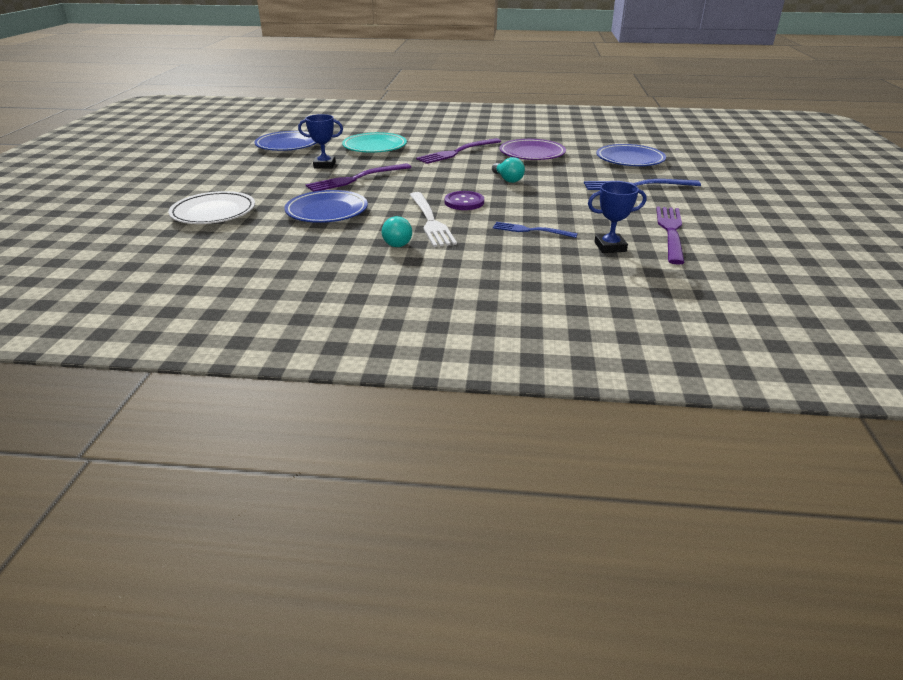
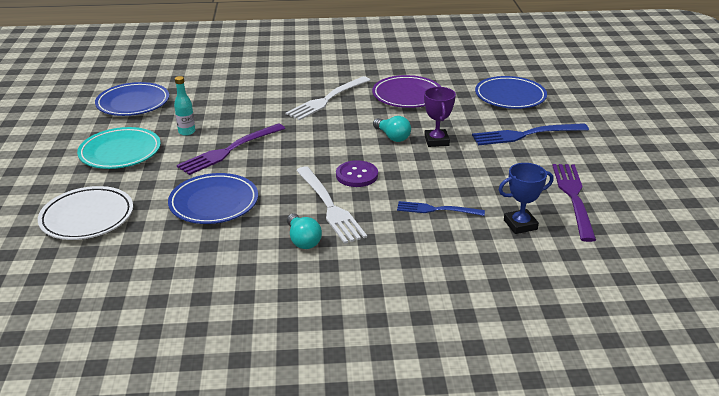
camera: 10 degrees left, 0 degrees up
(324, 165) = (186, 132): blue trophy -> turquoise bottle
(374, 147) = (233, 98): turquoise plate -> turquoise plate (120, 152)
(457, 152) = (327, 100): purple fork -> white fork
(548, 184) = (436, 141): none -> purple trophy

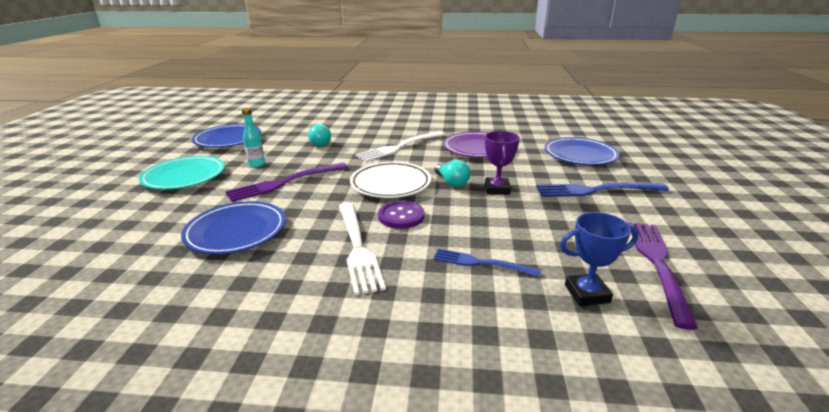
camera: 10 degrees right, 5 degrees down
(87, 217) = (100, 235): white plate -> white plate (390, 184)
(303, 240) = (307, 285): turquoise light bulb -> turquoise light bulb (320, 143)

